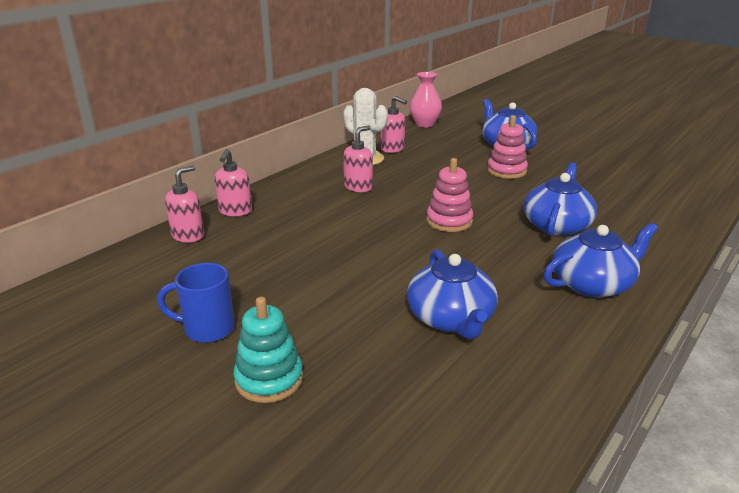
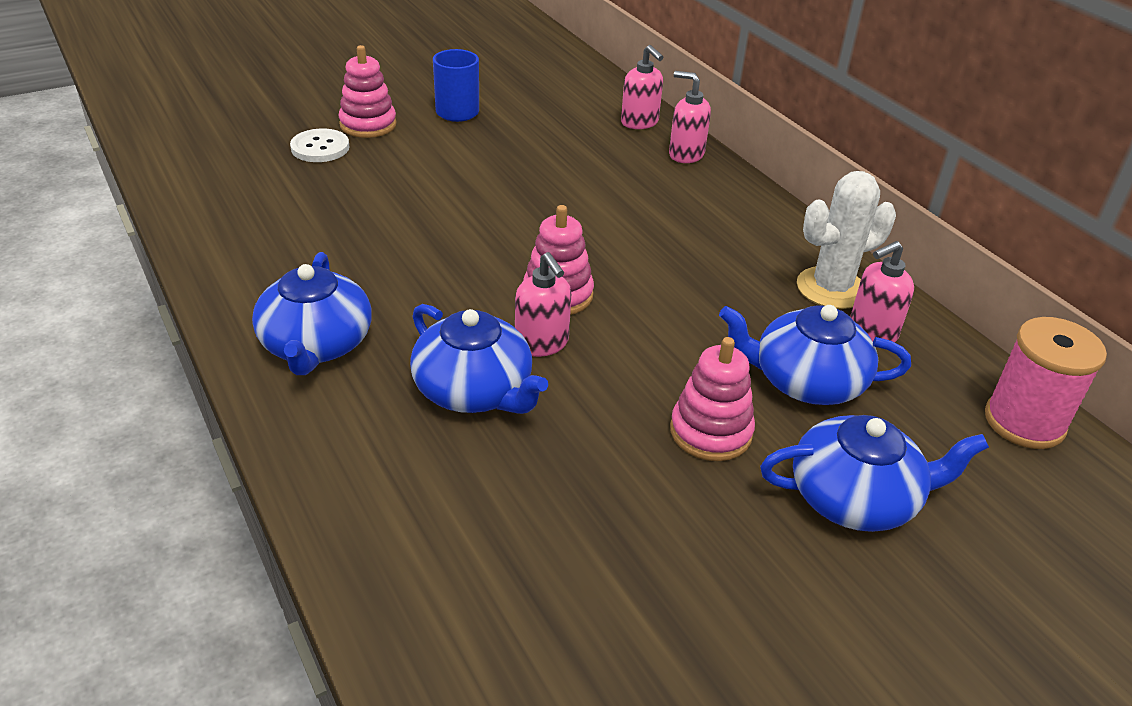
camera: 110 degrees right, 10 degrees up
(269, 379) = (368, 125): turquoise stacking toy -> pink stacking toy
(341, 393) = (320, 148): none -> white button
(358, 187) = (715, 253): pink soap dispenser -> pink soap dispenser (542, 344)
(424, 124) = (1024, 422): pink vase -> pink spool
(451, 318) = (356, 223): blue teapot -> blue teapot (806, 381)

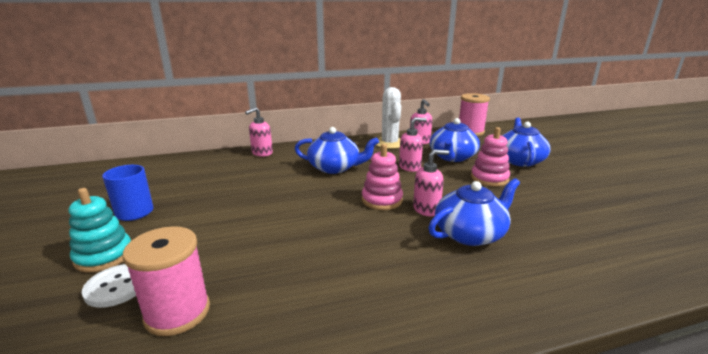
camera: 75 degrees left, 15 degrees down
(285, 189) = (177, 312): none -> pink spool
(316, 345) = (427, 297): blue teapot -> blue teapot (335, 167)
(368, 125) = (104, 256): pink stacking toy -> turquoise stacking toy
(640, 122) = (217, 159): pink soap dispenser -> pink soap dispenser (410, 167)

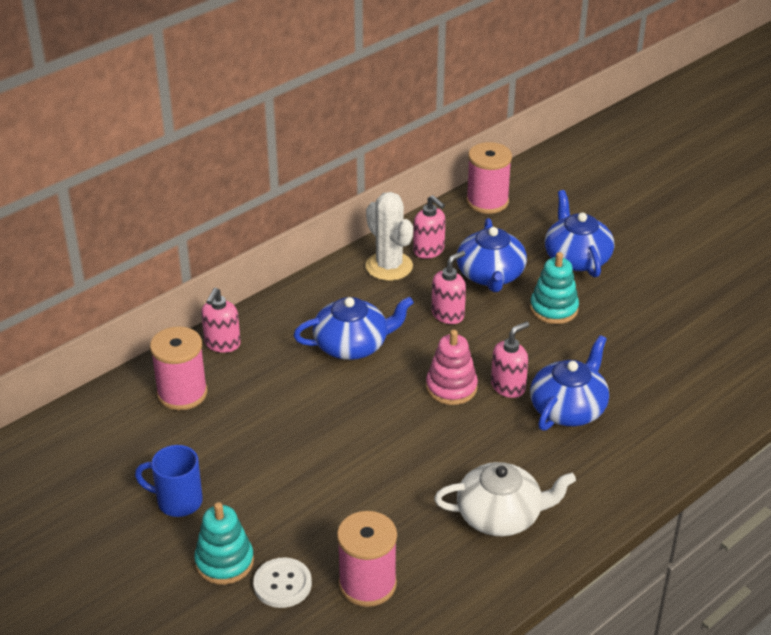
camera: 25 degrees left, 15 degrees up
(213, 166) = (182, 393): none -> pink spool
(352, 295) = (501, 515): none -> white teapot
(489, 178) = (554, 309): pink stacking toy -> turquoise stacking toy

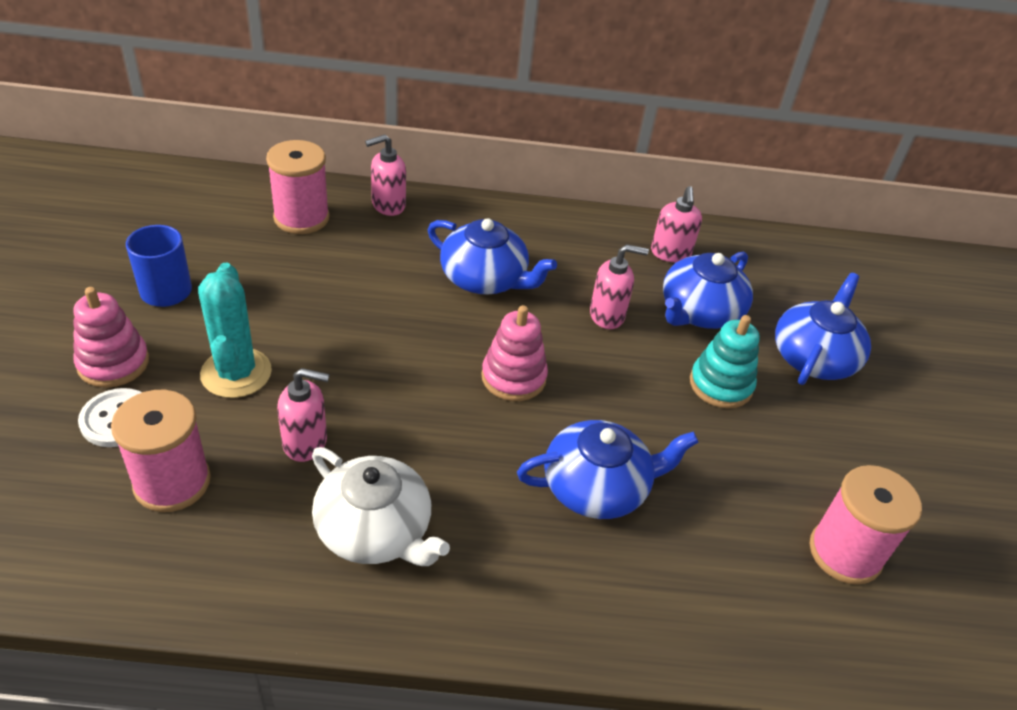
camera: 40 degrees right, 5 degrees up
(224, 562) = (113, 363): turquoise stacking toy -> pink stacking toy
(304, 508) = (236, 373): none -> turquoise cactus
(389, 266) = (614, 242): white cactus -> none
(487, 201) = (789, 251): pink spool -> pink spool (845, 553)
(508, 386) = (568, 418): pink soap dispenser -> pink soap dispenser (306, 442)

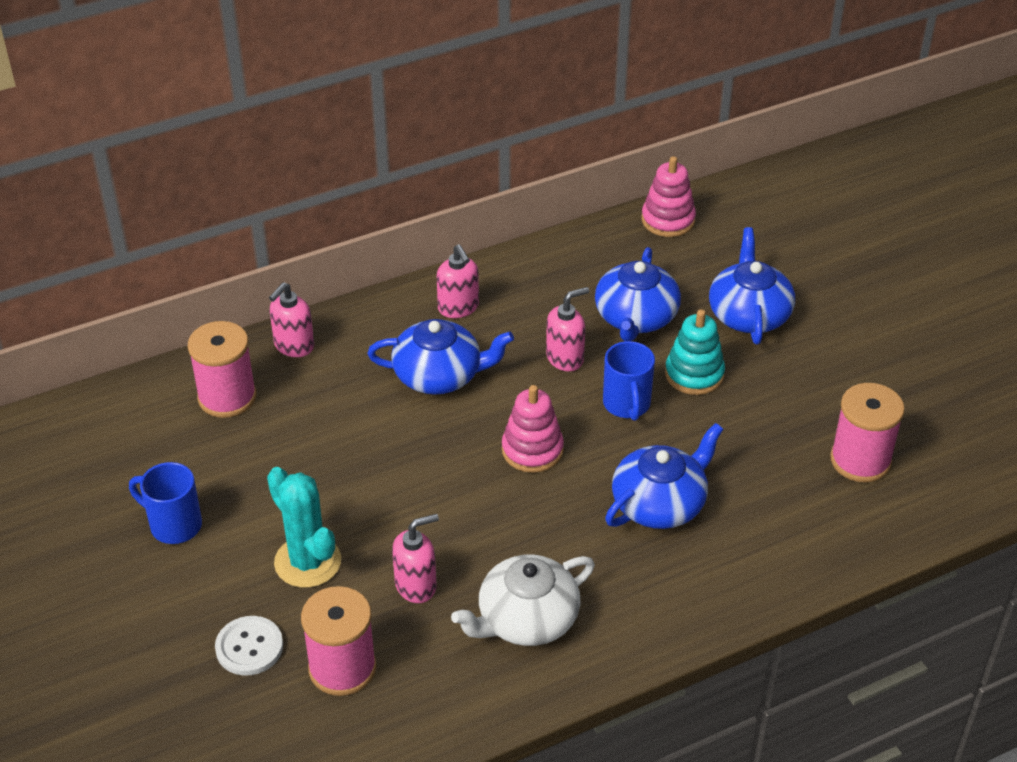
camera: 25 degrees left, 0 degrees up
(113, 363) = (197, 607): pink stacking toy -> pink stacking toy (668, 220)
(375, 530) = (526, 619): white teapot -> white teapot turned 135 degrees clockwise
(634, 381) = (627, 405): none -> blue mug
(670, 253) = (575, 273): pink soap dispenser -> pink soap dispenser (458, 308)

